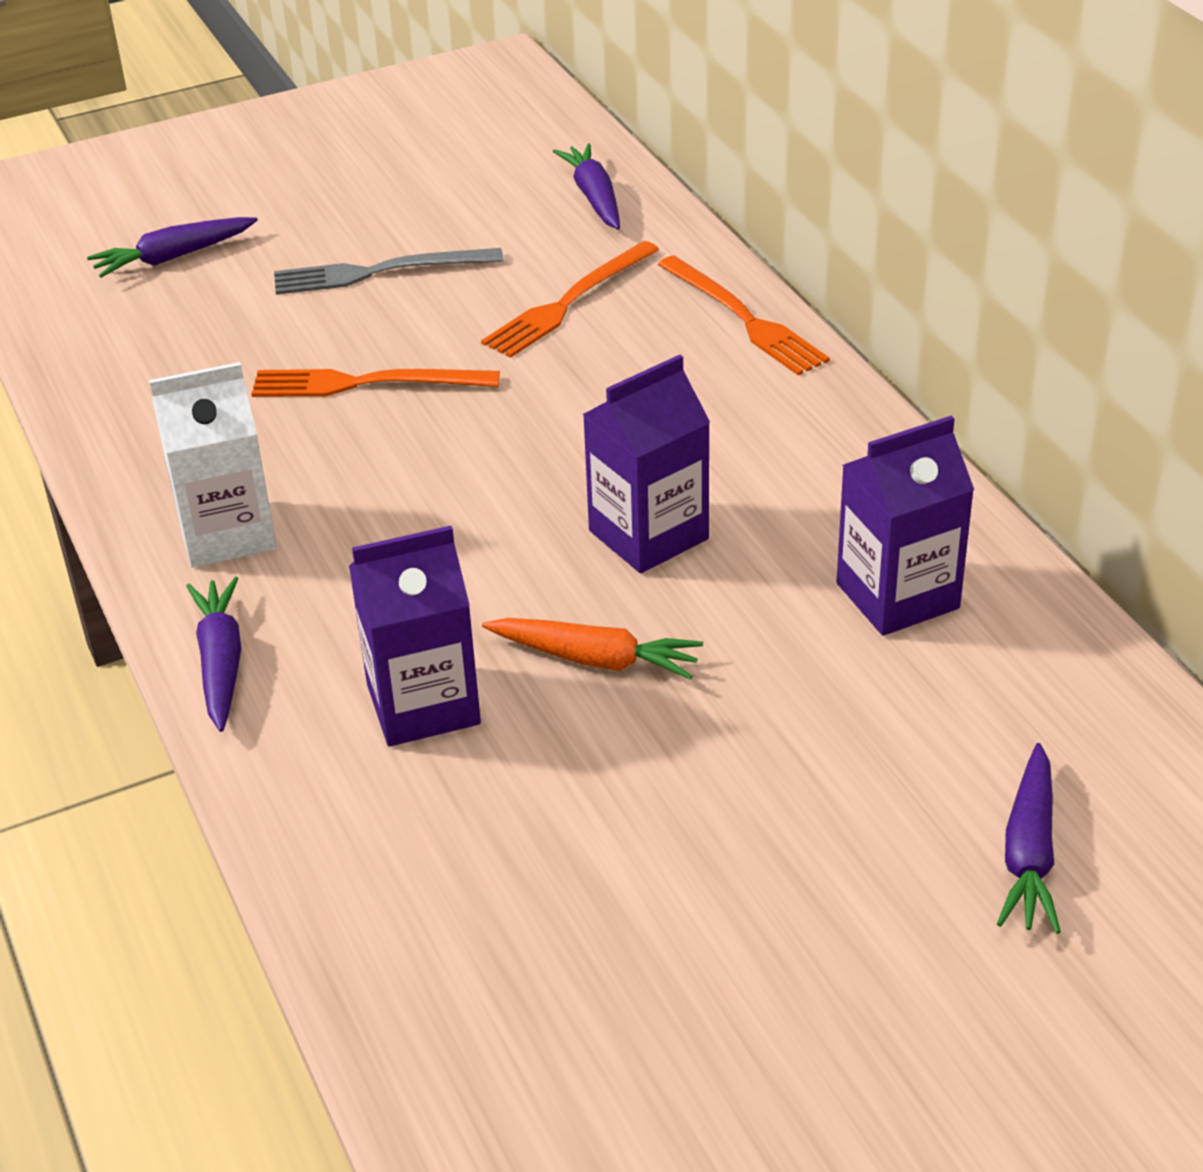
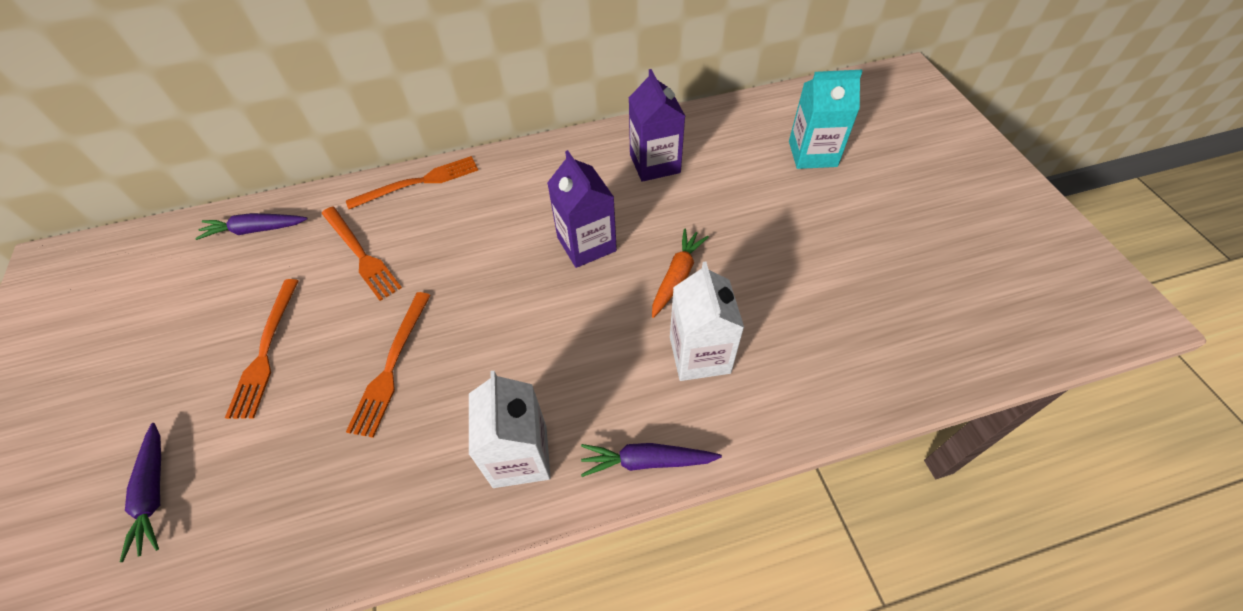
camera: 80 degrees left, 15 degrees up
(379, 272) = (266, 351): grey fork -> orange fork
(423, 704) = (699, 354): purple carton -> white carton
(1029, 852) = (812, 154): purple carrot -> turquoise carton

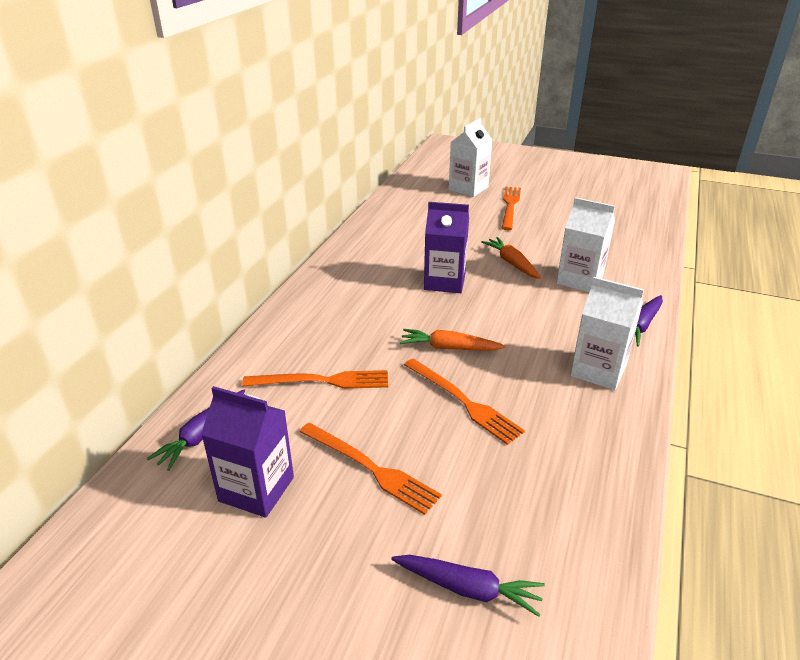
camera: 55 degrees left, 20 degrees down
(419, 182) = (279, 327): orange fork -> orange fork (510, 206)
(470, 311) = (449, 348): none -> orange carrot
(655, 164) = (405, 233): purple carton -> purple carton (256, 489)
(812, 154) = (468, 188): turquoise carton -> white carton

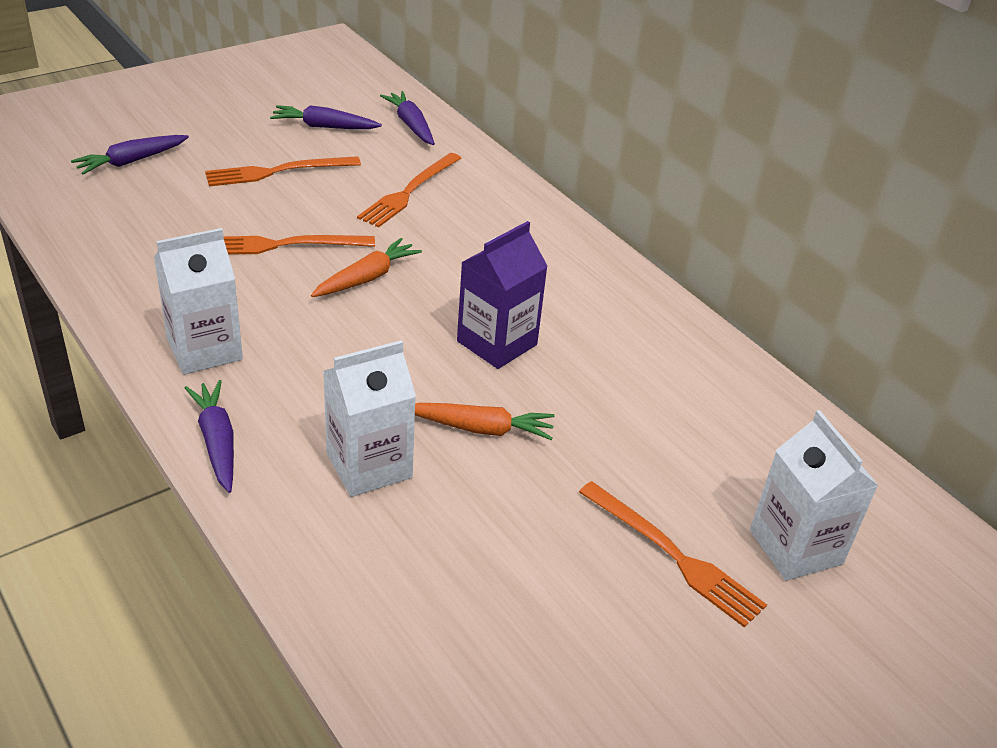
camera: 120 degrees right, 5 degrees up
(256, 489) = (324, 127): purple carton -> purple carrot

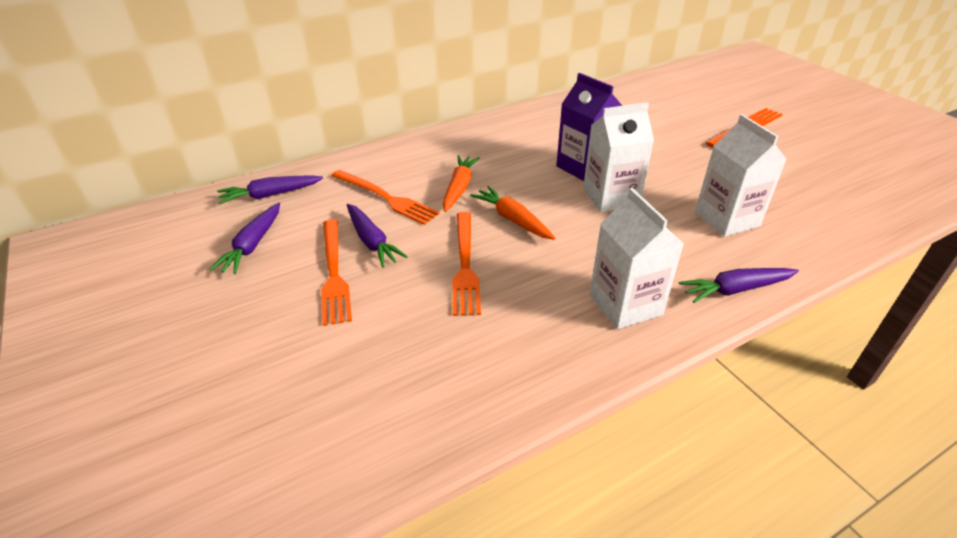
camera: 80 degrees left, 0 degrees up
(131, 161) = (278, 393): purple carrot -> purple carrot (372, 241)
(480, 428) = (672, 177): orange carrot -> orange carrot (459, 188)
(795, 547) = (722, 98): white carton -> white carton (610, 197)

